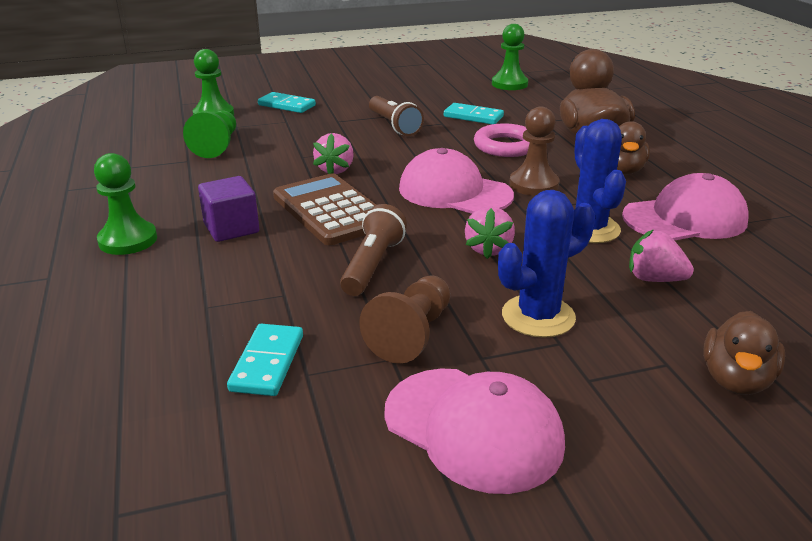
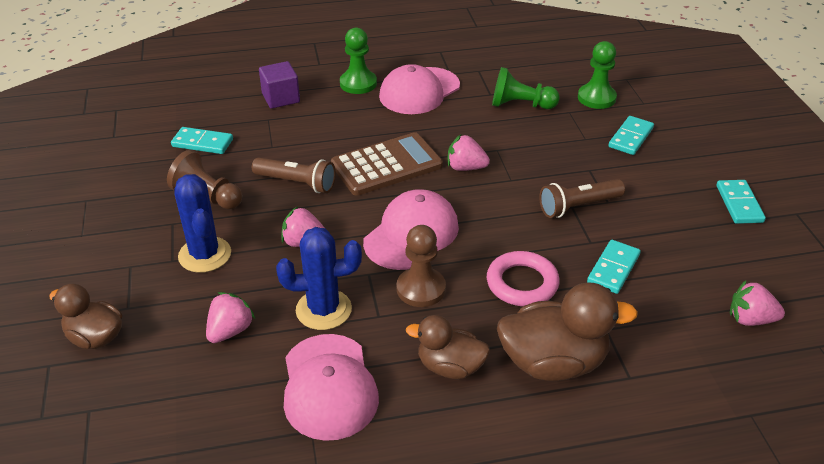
camera: 95 degrees right, 10 degrees up
(231, 228) = (366, 121): purple cube -> purple cube (281, 98)
(381, 79) = (739, 204): none -> turquoise domino
(473, 428) = (113, 213): pink cap -> pink cap (419, 91)
(509, 84) = (750, 319): green pawn -> pink strawberry

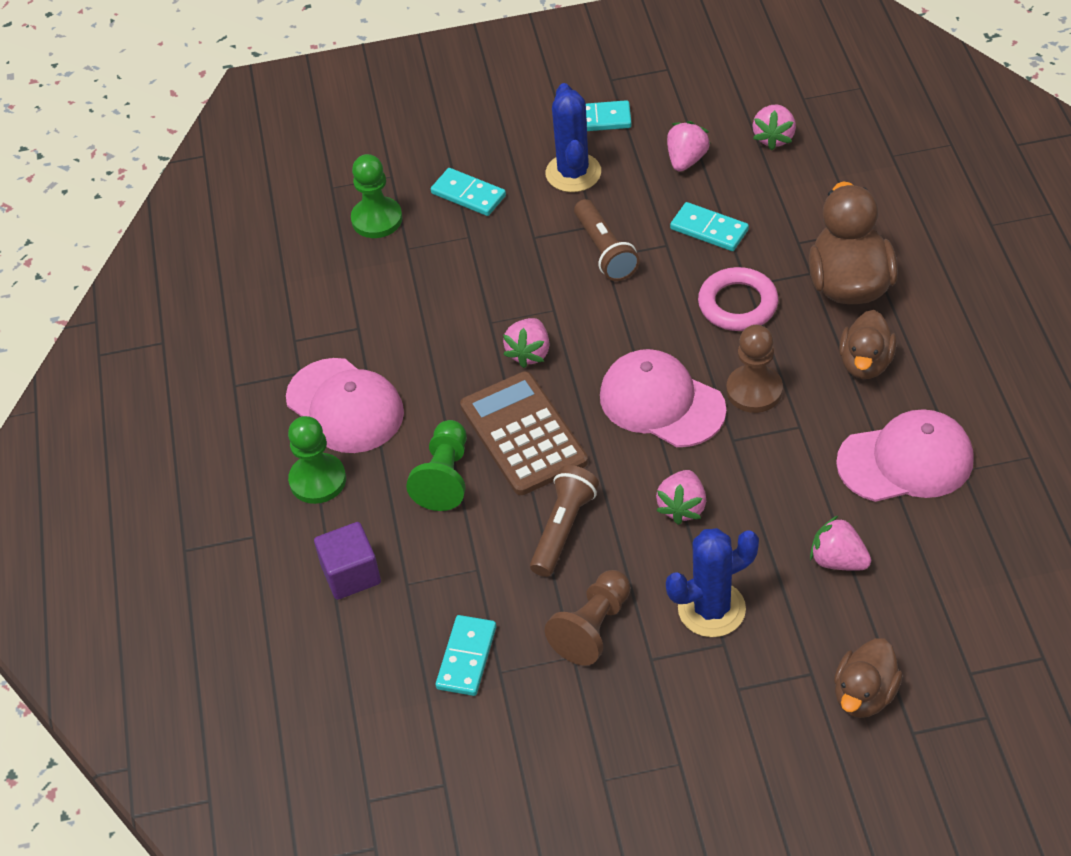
camera: 85 degrees left, 10 degrees up
(323, 310) = (795, 476): blue cactus -> blue cactus (573, 173)
(520, 105) = (388, 296): green pawn -> green pawn (445, 477)
(702, 257) = (686, 160): none -> pink strawberry

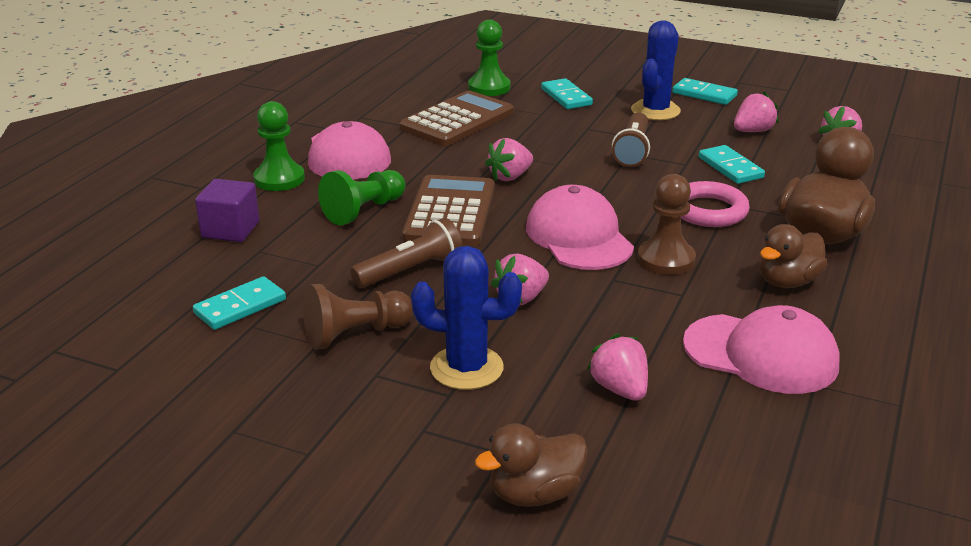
camera: 30 degrees right, 20 degrees down
(398, 293) = (457, 120): none -> brown calculator

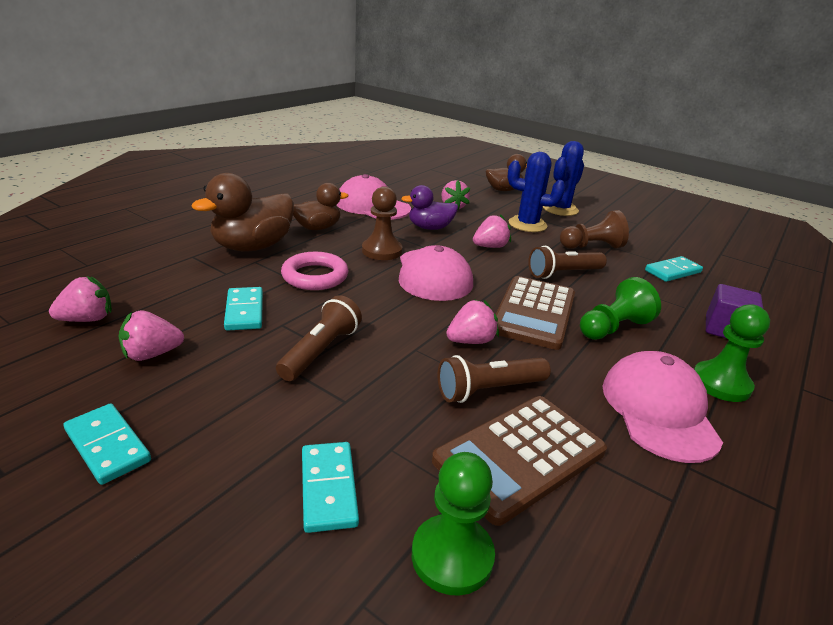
camera: 170 degrees left, 0 degrees up
(485, 147) = (489, 390): none -> brown flashlight
(629, 319) = (430, 228): none -> purple duck
(655, 111) = (224, 419): blue cactus -> blue cactus (560, 209)

